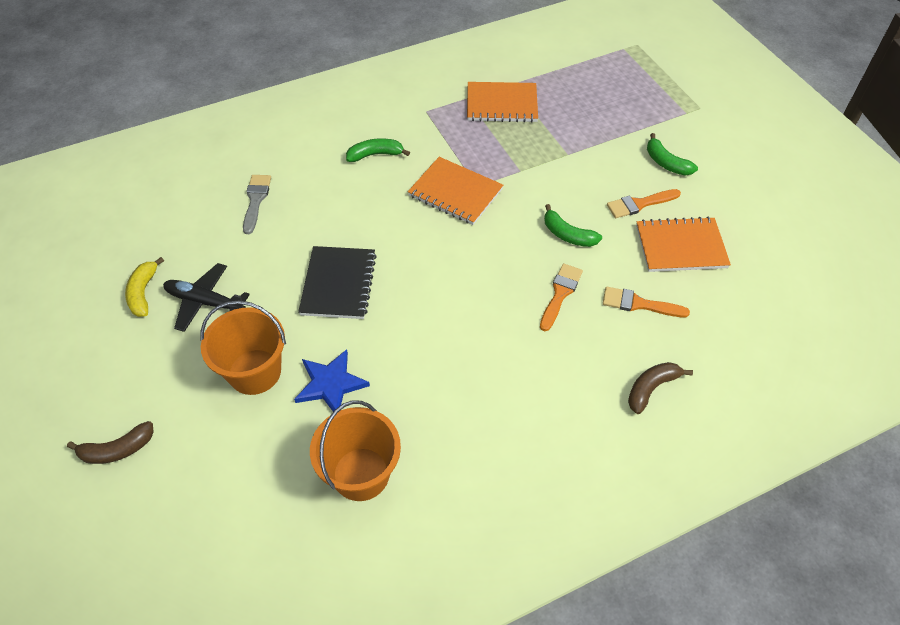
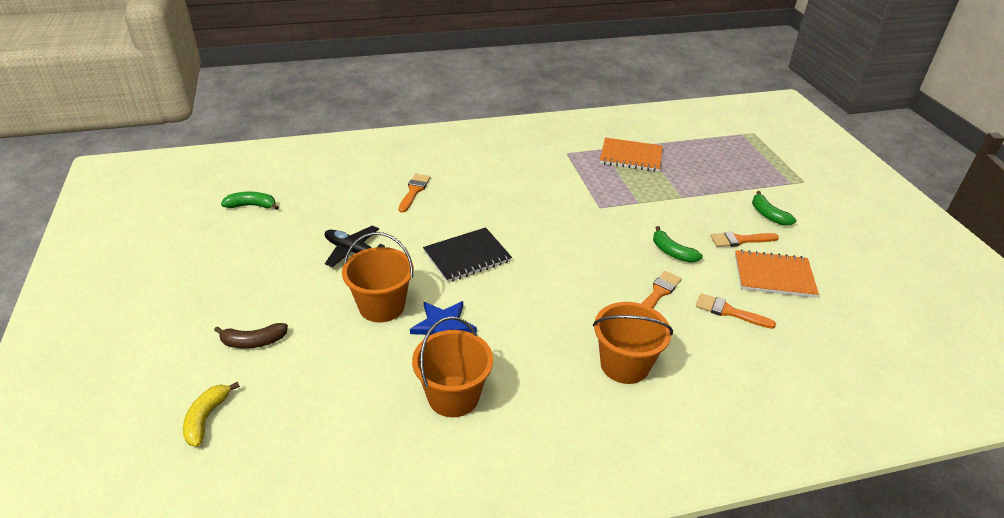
camera: 10 degrees right, 15 degrees down
(143, 293) = (307, 238): yellow banana -> yellow banana (207, 418)
(256, 200) = (414, 191): grey brush -> orange brush
(338, 284) = (467, 256): black notebook -> black notebook turned 45 degrees clockwise
(375, 155) = (518, 175): green banana -> green banana (252, 206)
(455, 192) = (580, 209): orange notebook -> none
(538, 395) = (624, 365): none -> orange bucket
(651, 388) = (731, 377): brown banana -> none

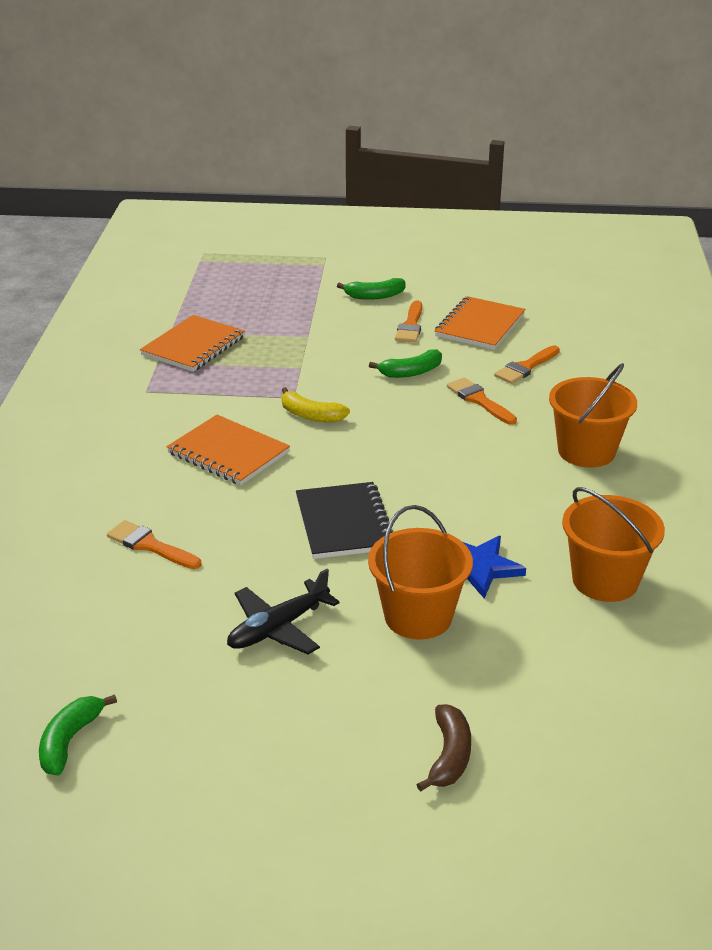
camera: 70 degrees left, 5 degrees down
(207, 418) = (595, 813): yellow banana -> yellow banana (311, 415)
(519, 196) = (228, 453): none -> orange notebook

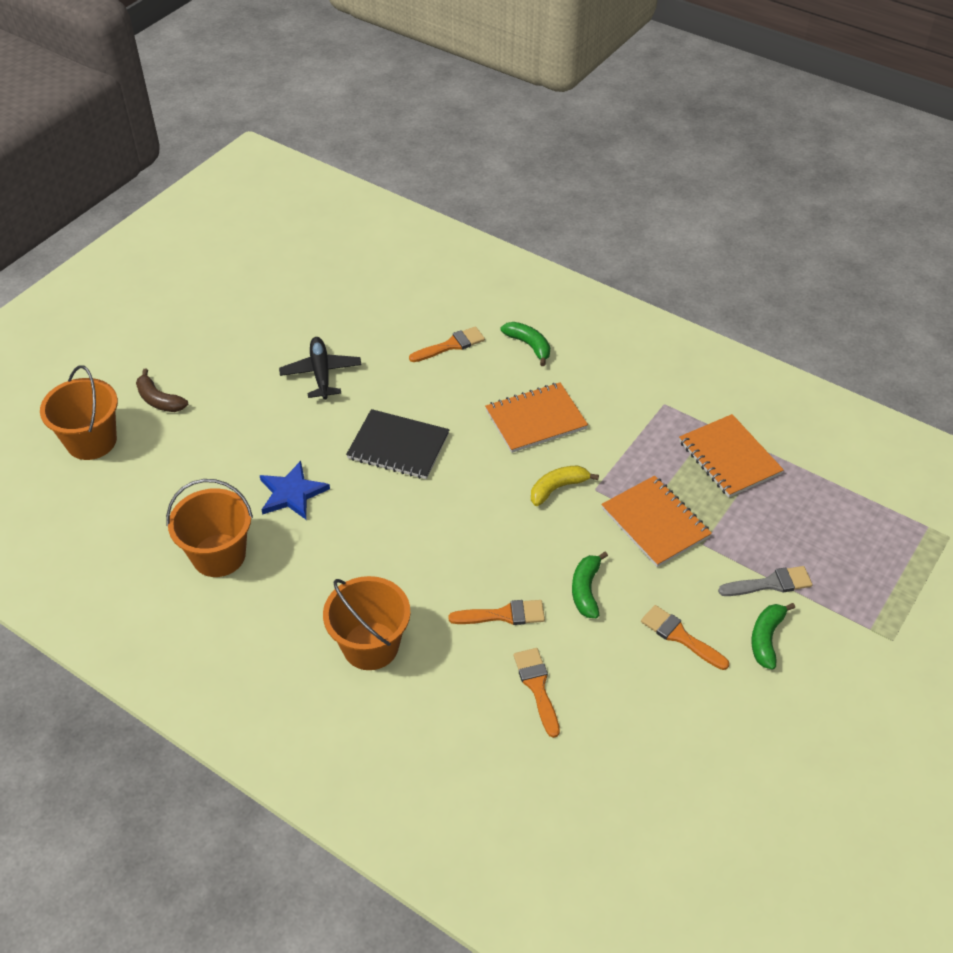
camera: 120 degrees right, 15 degrees up
(70, 741) = (306, 270): green banana -> green banana (529, 345)
(320, 304) = (770, 583): none -> grey brush
(418, 616) = (274, 440): orange bucket -> orange bucket (91, 441)
(480, 326) = (646, 697): orange notebook -> orange notebook (655, 523)

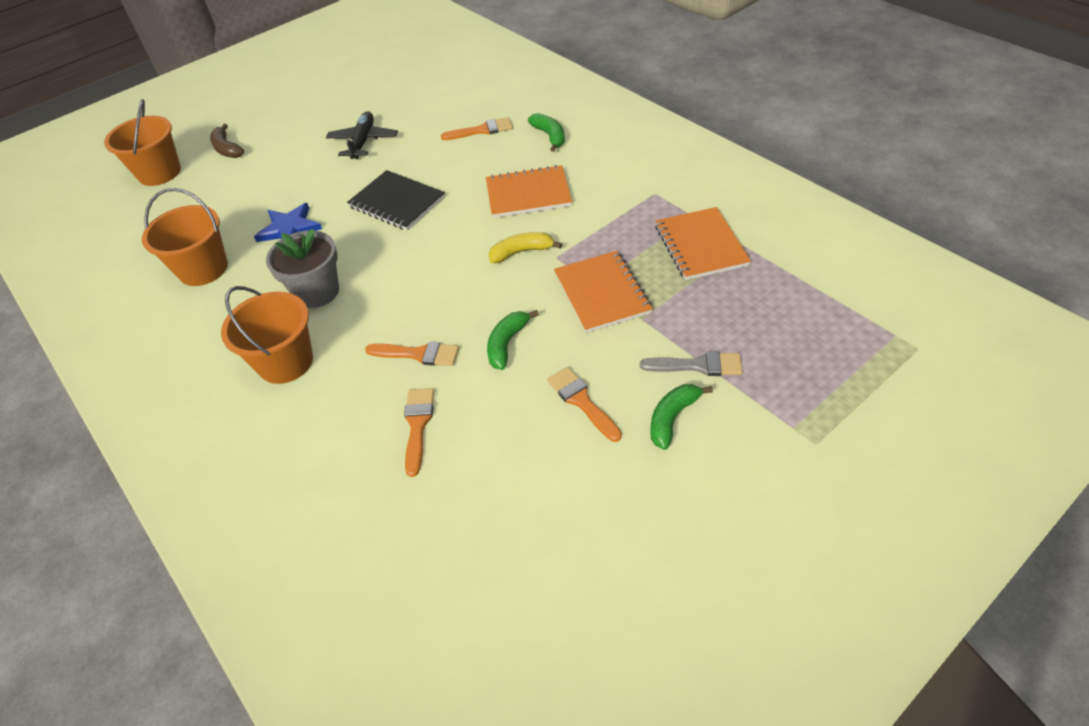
camera: 20 degrees right, 0 degrees up
(363, 563) = (317, 292): none -> grey flower pot

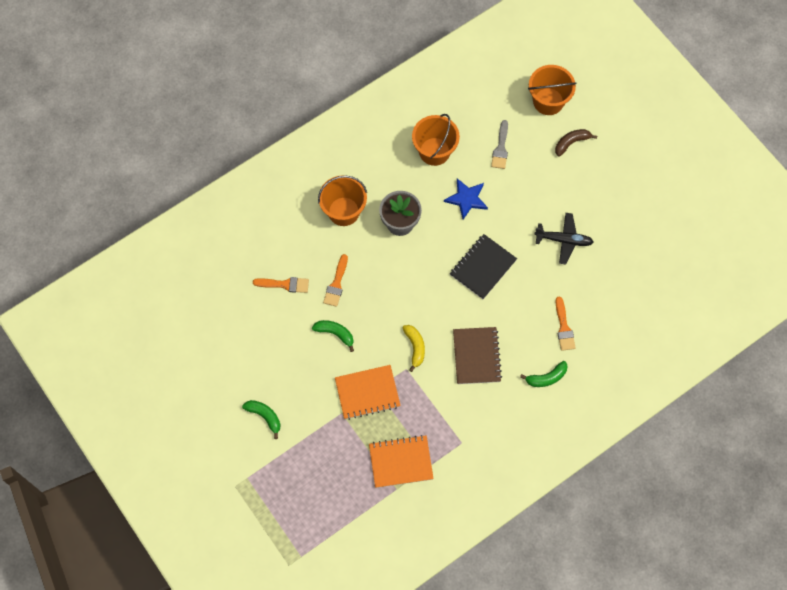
camera: 90 degrees right, 20 degrees up
(528, 194) = (476, 356): orange notebook -> brown notebook
(582, 401) = (285, 371): orange brush -> none
(698, 365) = (299, 437): grey brush -> grey brush (500, 148)

